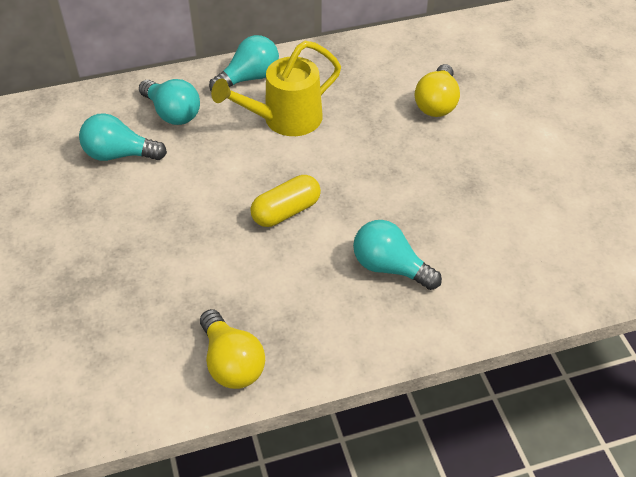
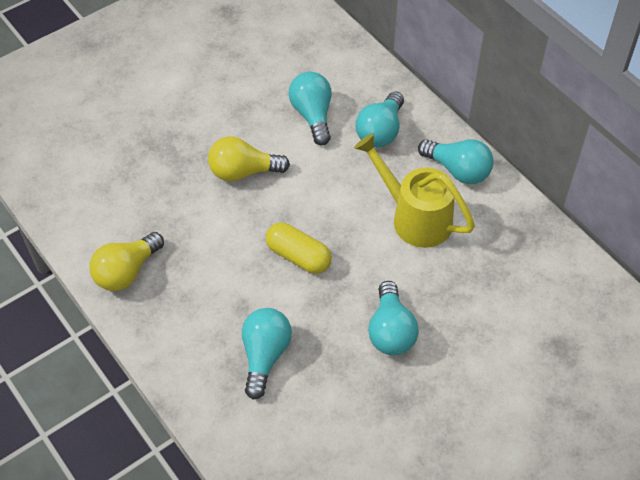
camera: 70 degrees right, 5 degrees up
(399, 170) = (391, 331): none -> turquoise light bulb
(436, 103) = (505, 340): yellow light bulb -> yellow light bulb (243, 172)

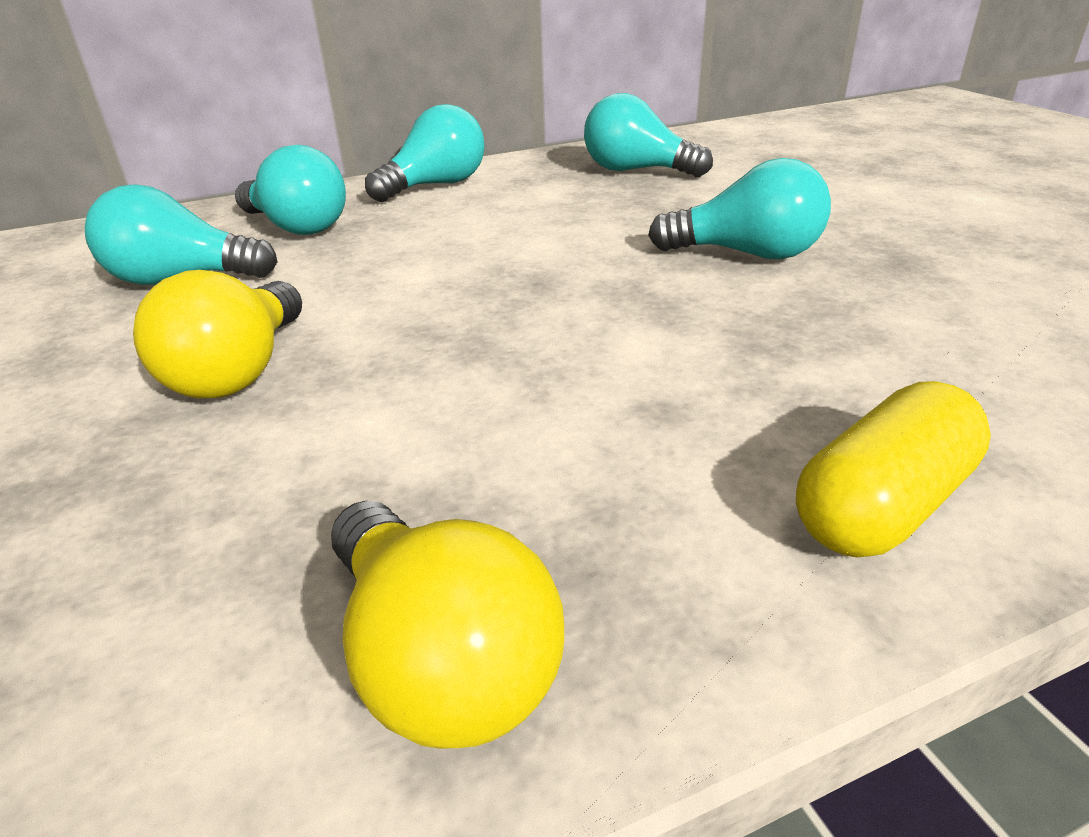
camera: 75 degrees left, 20 degrees down
(264, 356) = (815, 388): turquoise light bulb -> turquoise light bulb (636, 171)
(298, 256) = (538, 323): yellow capsule -> yellow capsule (882, 505)
(414, 217) = (505, 218): yellow watering can -> none

